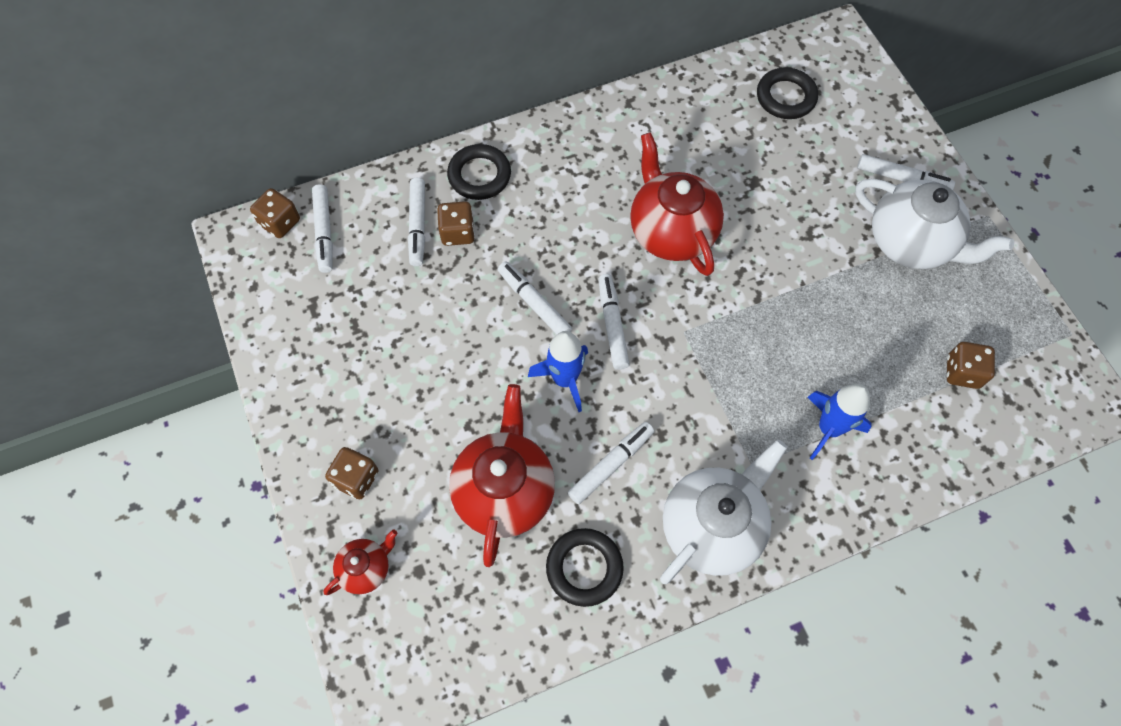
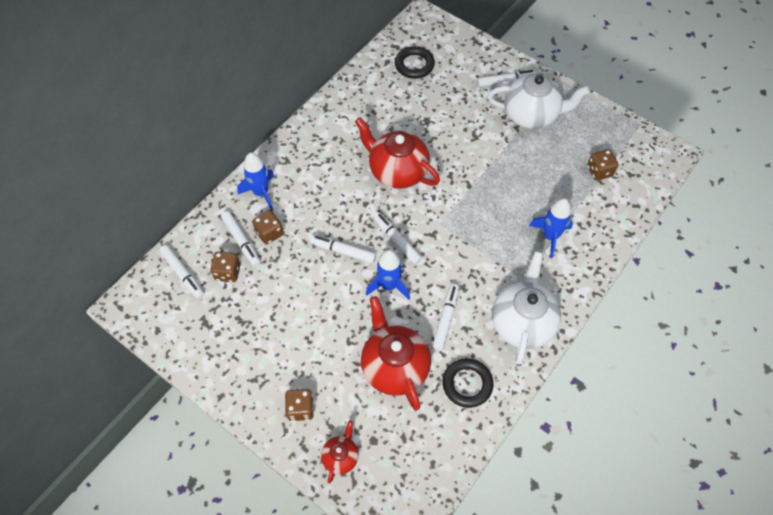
camera: 30 degrees left, 5 degrees down
(280, 222) = (149, 282): brown dice -> brown dice (228, 272)
(479, 175) = (261, 193): black ring -> blue rocket

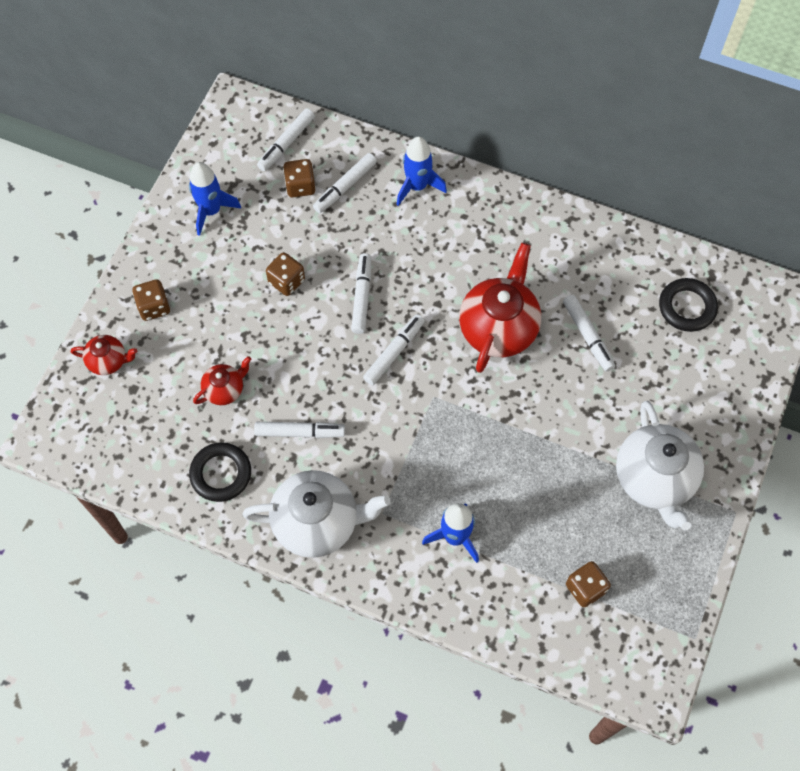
camera: 75 degrees right, 5 degrees up
(269, 233) = (364, 212): brown dice -> brown dice (286, 281)
(389, 285) = (329, 358): blue rocket -> blue rocket (211, 211)
(394, 367) = (225, 389): red teapot -> red teapot, size x0.51
(505, 82) = (703, 433): white marker -> white marker (587, 336)

